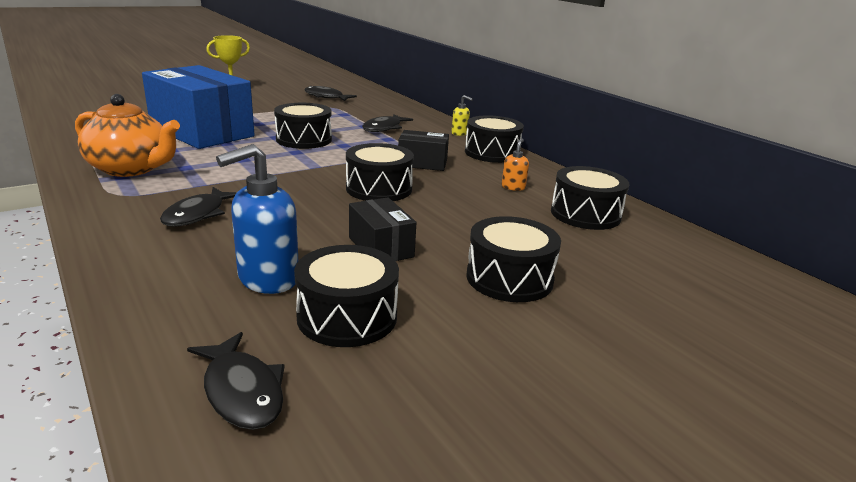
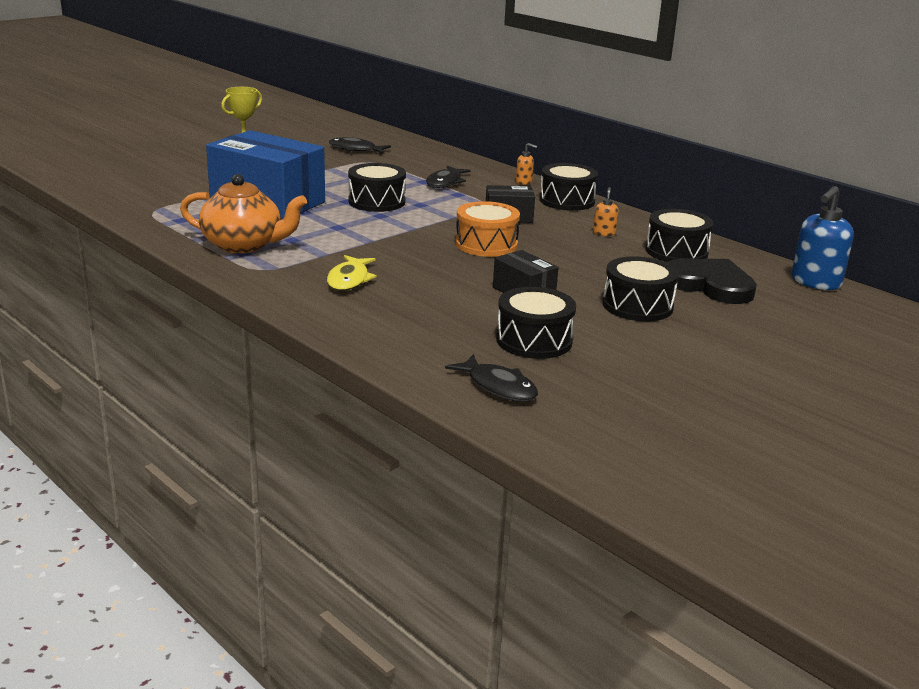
camera: 10 degrees left, 0 degrees up
(198, 214) = (349, 280): black fish -> yellow fish
(267, 279) = (454, 322): blue soap dispenser -> blue soap dispenser (815, 282)
(379, 189) = (486, 244): black drum -> orange drum
(459, 133) = (524, 182): yellow soap dispenser -> orange soap dispenser
(611, 258) = (710, 285): none -> black heart

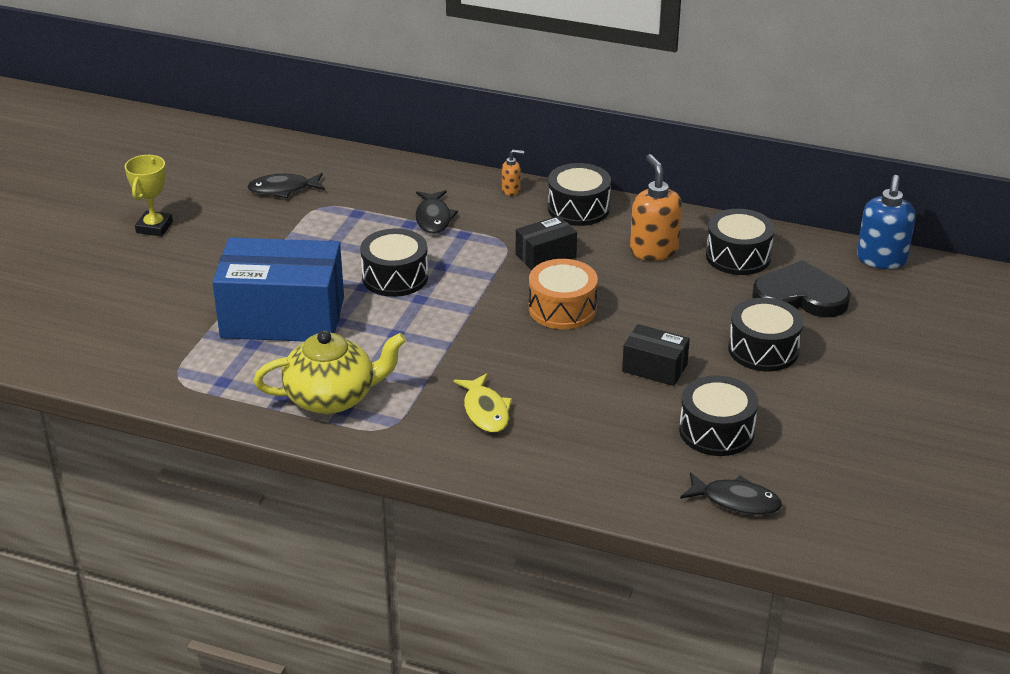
camera: 25 degrees left, 10 degrees up
(244, 245) = (332, 397): orange teapot -> yellow teapot
(604, 233) = (653, 250): orange soap dispenser -> orange soap dispenser, size x2.01

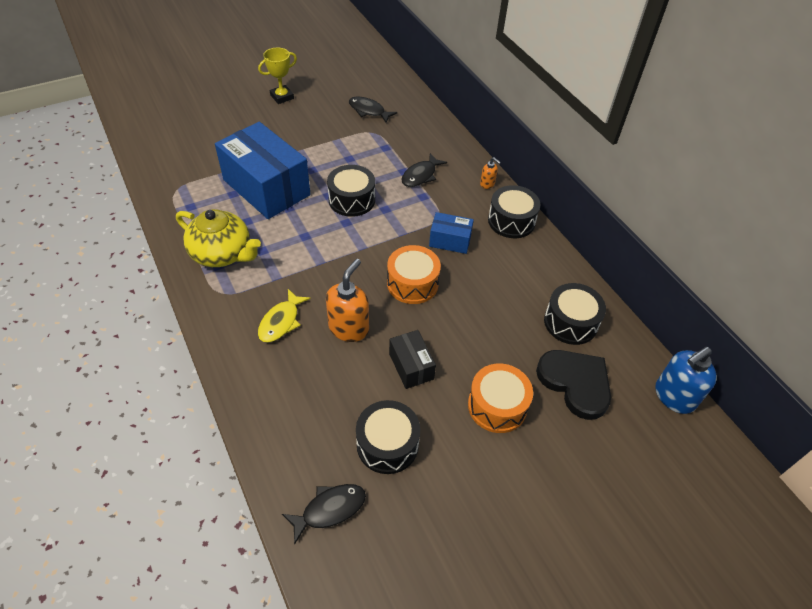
camera: 40 degrees right, 15 degrees up
(545, 256) = (450, 241): black box -> blue box
(653, 250) = (520, 280): orange soap dispenser -> orange soap dispenser (349, 328)
(736, 501) = (330, 509): black fish -> black fish turned 90 degrees counterclockwise
(763, 349) = (497, 406): black drum -> orange drum

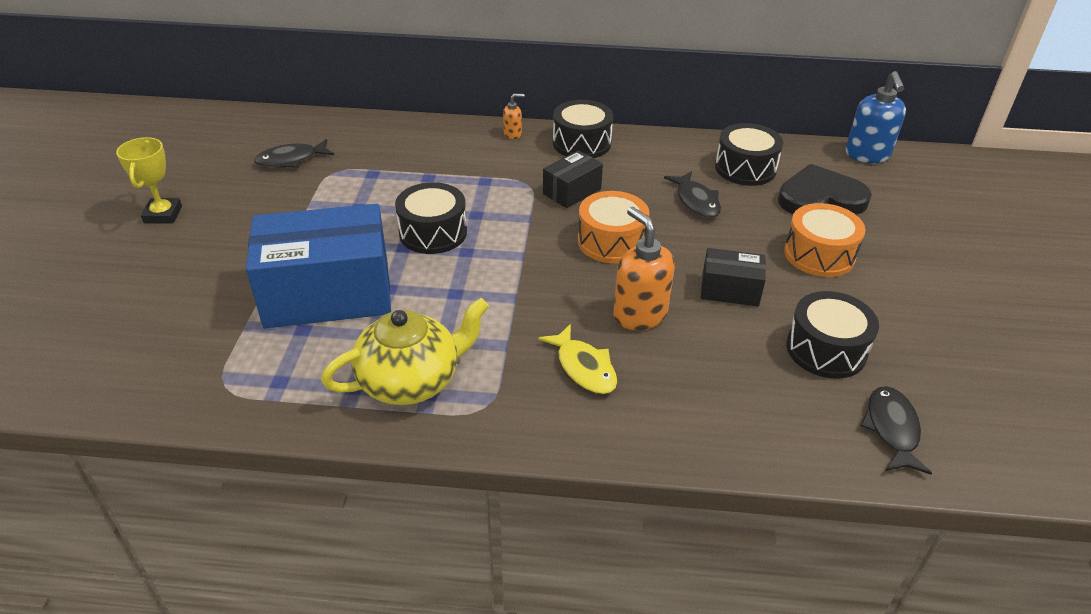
camera: 55 degrees left, 10 degrees down
(420, 175) = (450, 169): black fish -> black fish (696, 201)
(450, 241) = (572, 191): blue box -> black box

